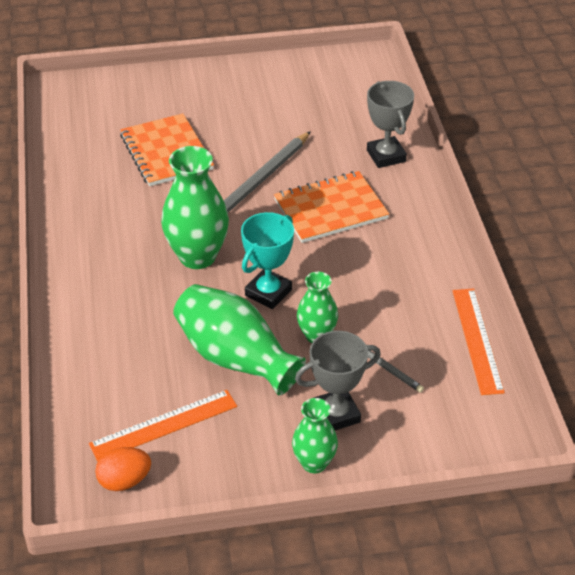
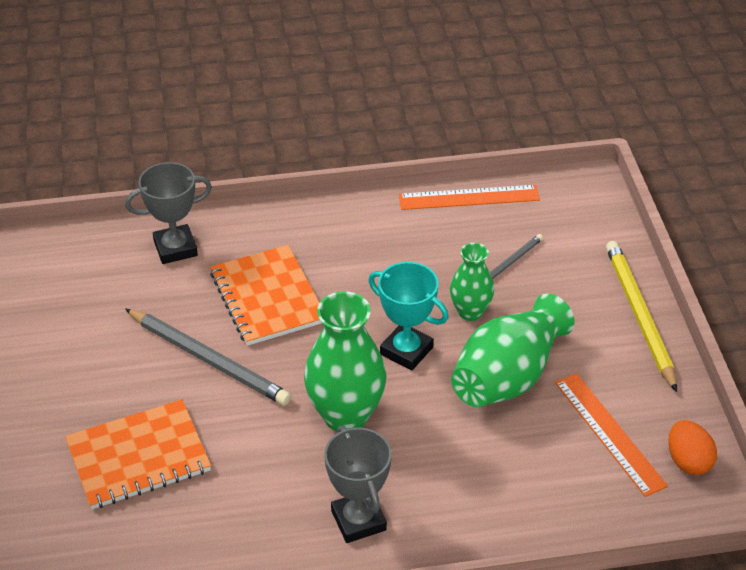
camera: 90 degrees left, 0 degrees up
(314, 463) = (639, 316): green vase -> yellow pencil
(336, 414) = (576, 299): grey trophy -> grey trophy (358, 520)

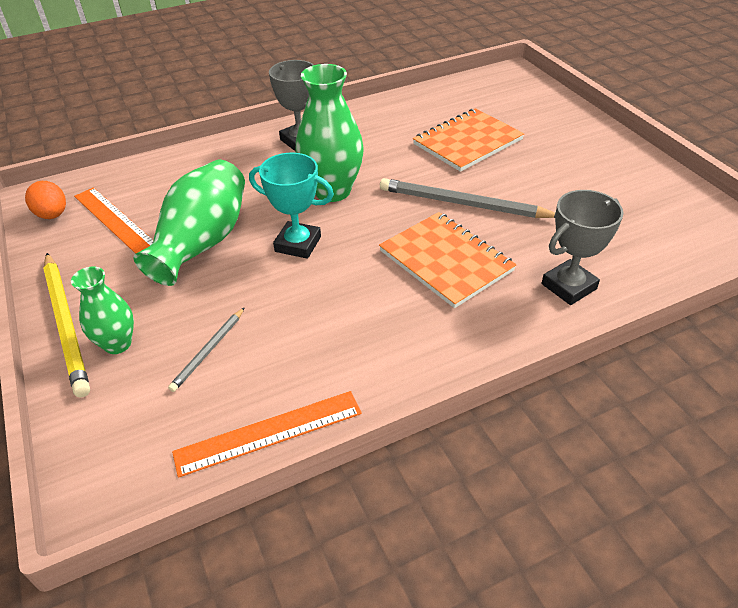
camera: 165 degrees right, 0 degrees up
(470, 312) = (245, 290): green vase -> green vase (117, 344)

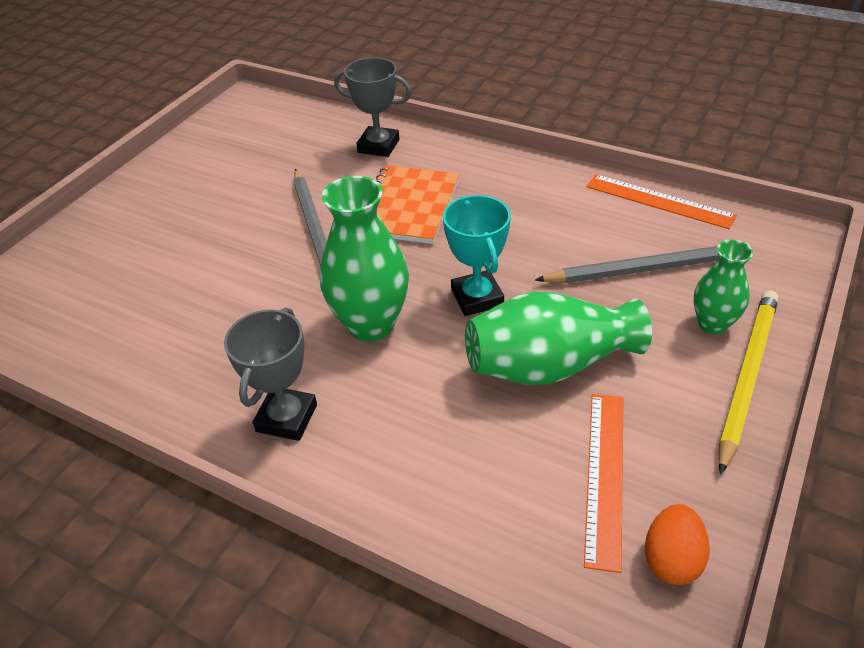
camera: 125 degrees left, 0 degrees up
(209, 351) = (646, 269): grey pencil -> grey pencil, size x1.89
(467, 142) = (190, 275): orange notebook -> none

